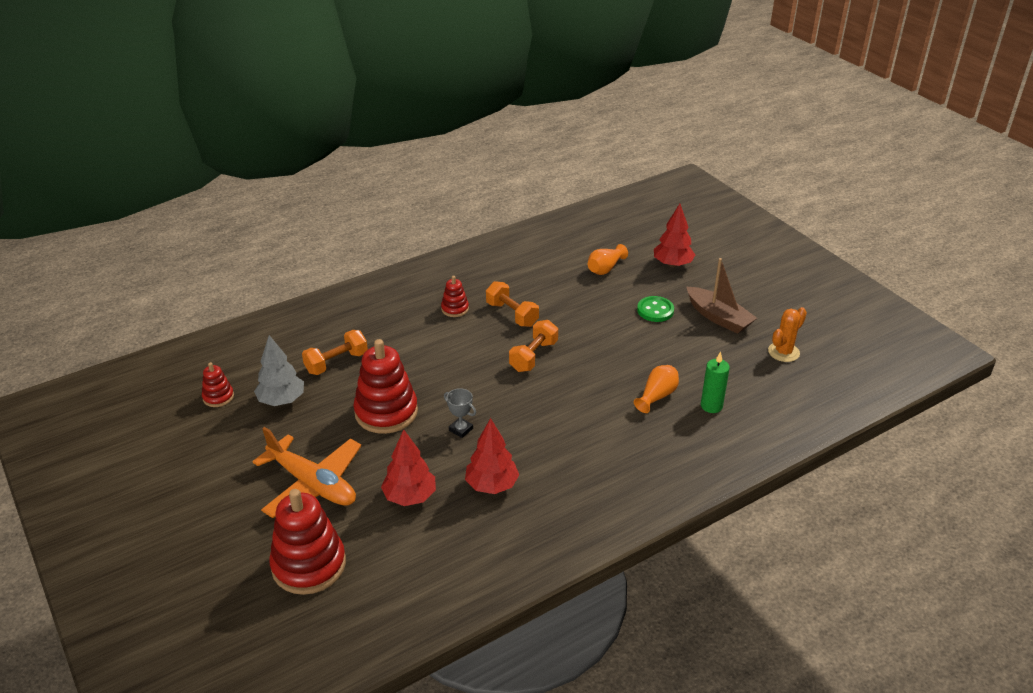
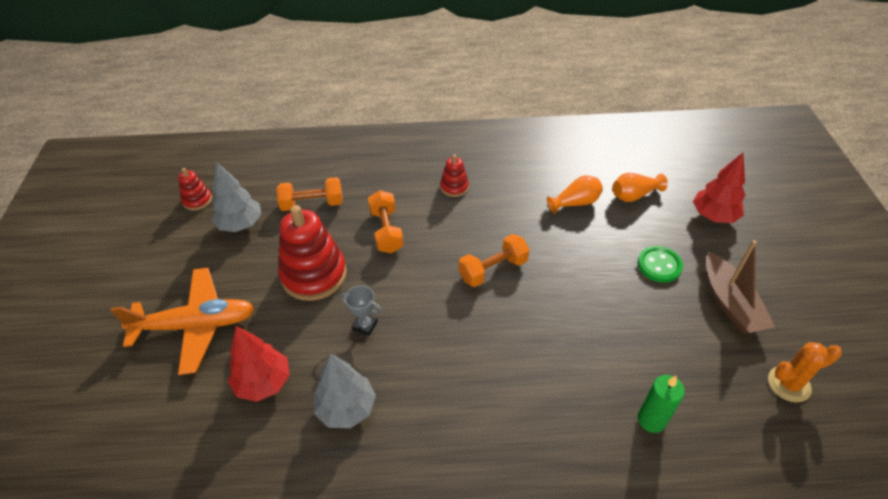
camera: 30 degrees right, 10 degrees up
(309, 565) = (123, 416): red stacking toy -> none
(312, 484) = (196, 325): orange plane -> orange plane turned 75 degrees counterclockwise
(461, 429) = (365, 325): grey trophy -> grey trophy turned 45 degrees counterclockwise
(492, 485) = (346, 408): red tree -> grey tree
(512, 314) = (504, 213): orange dumbbell -> orange dumbbell (386, 231)
(657, 396) = (594, 377): orange vase -> orange vase (575, 203)

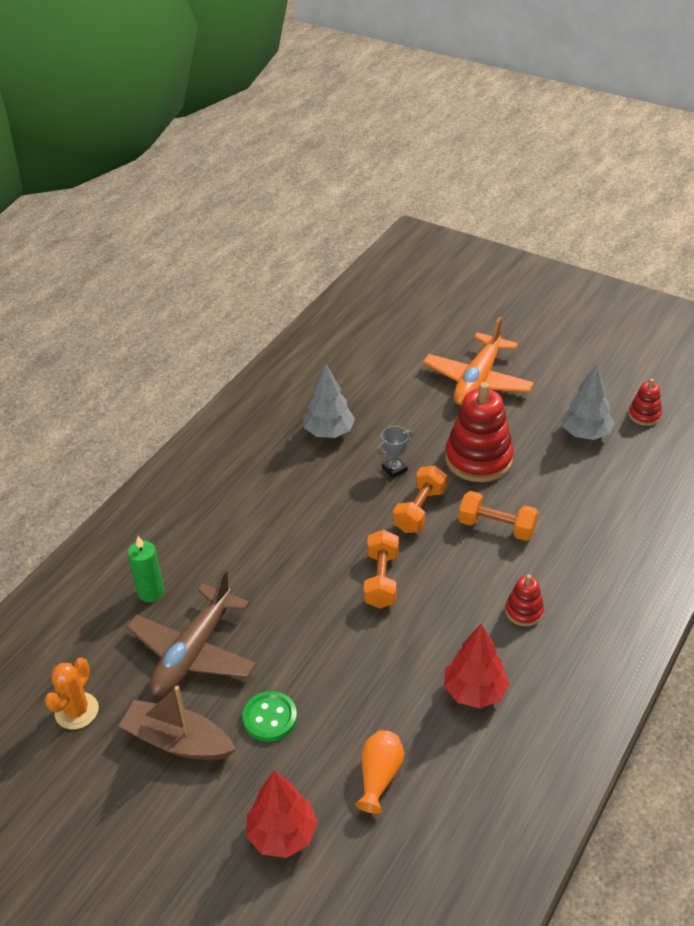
camera: 125 degrees right, 5 degrees down
(263, 382) = (390, 399): red tree -> red tree (474, 691)
(312, 204) = (580, 489): orange dumbbell -> orange dumbbell (420, 510)
(575, 203) = (413, 707): orange vase -> none
(665, 344) = (193, 652): none -> brown plane

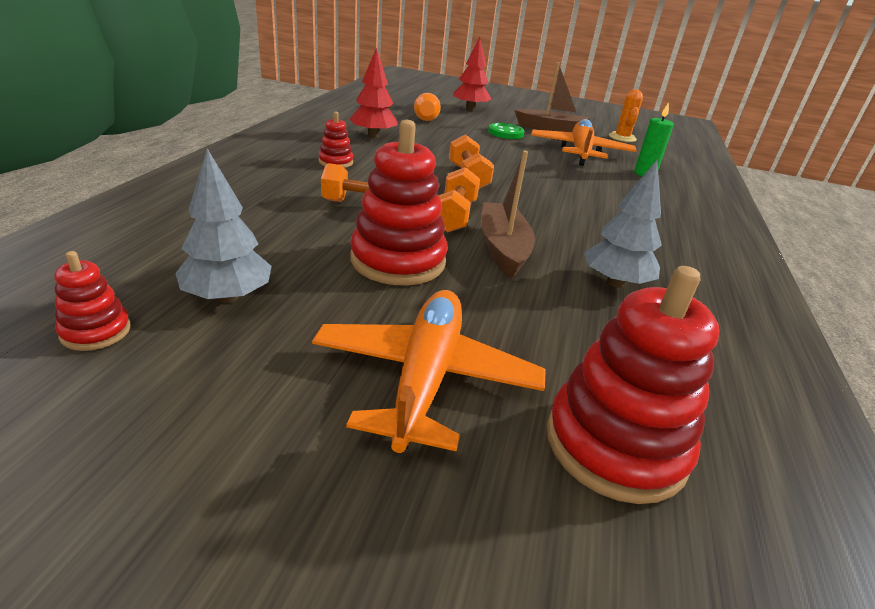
camera: 160 degrees right, 10 degrees down
(193, 652) = (580, 152): brown plane -> orange plane
(394, 469) = (503, 248): grey trophy -> brown boat
(401, 347) = (615, 445): none -> red stacking toy

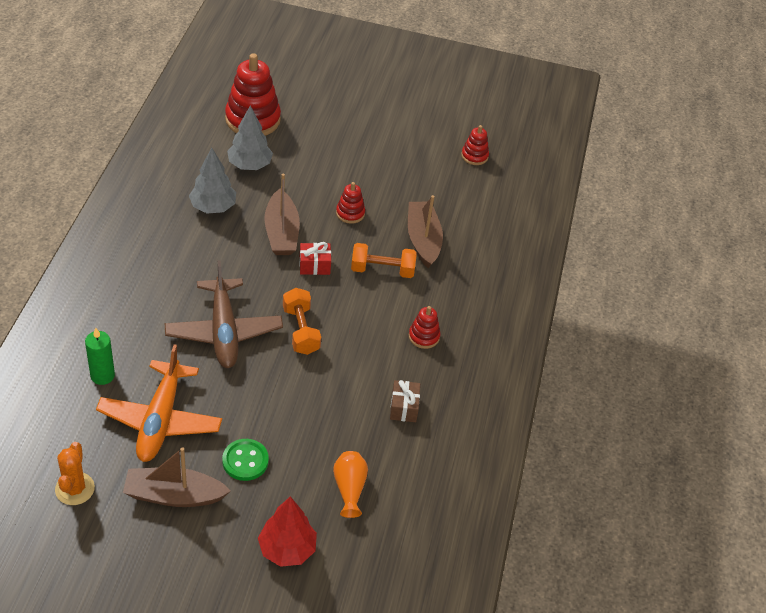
camera: 175 degrees right, 15 degrees up
(228, 297) = (431, 178): grey tree -> grey tree (249, 165)
(294, 225) = (423, 240): none -> brown boat
(373, 136) = (404, 407): red tree -> brown gift
(398, 261) = (350, 213): red stacking toy -> red stacking toy, size x0.49
(425, 378) = (328, 142): orange plane -> none
(454, 216) = (314, 265): orange dumbbell -> red gift
(548, 184) = (223, 331): none -> brown plane

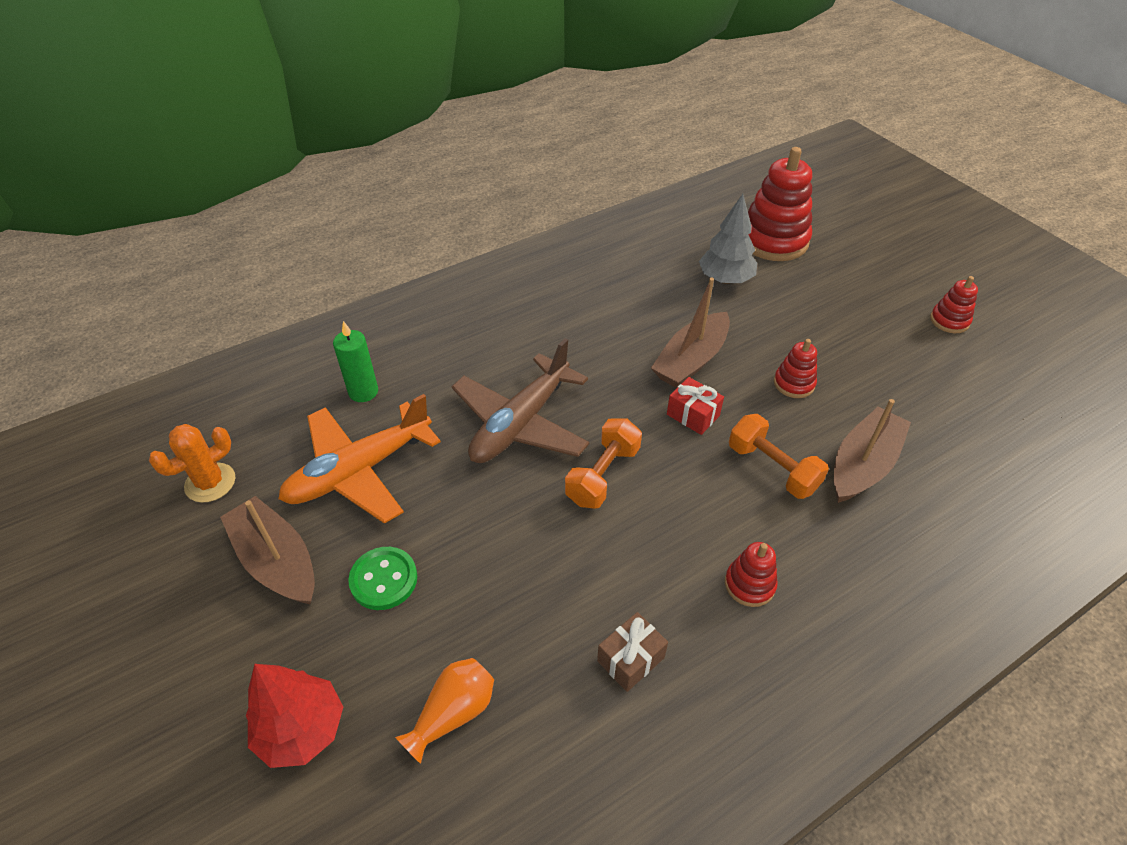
camera: 50 degrees right, 0 degrees up
(213, 207) = (644, 299): grey tree -> none
(474, 156) = (1032, 406): red stacking toy -> red stacking toy (949, 321)

